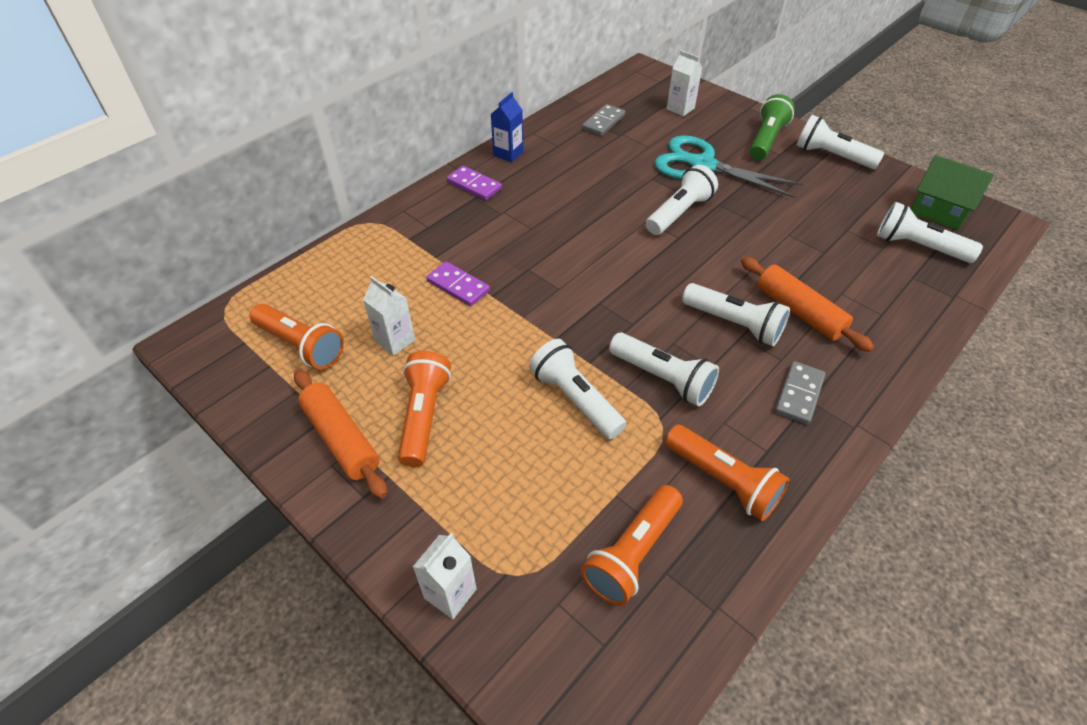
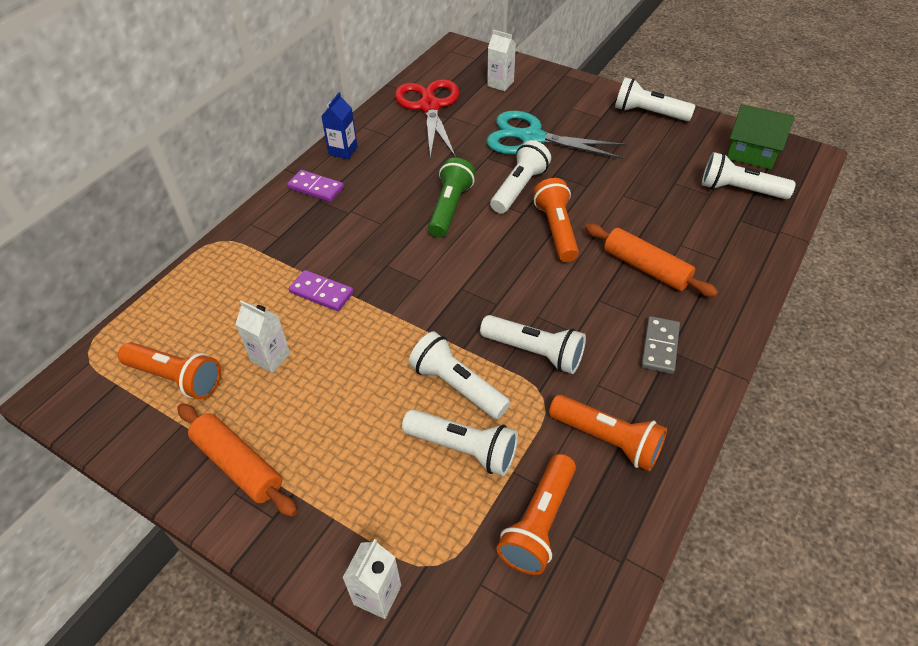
camera: 10 degrees left, 0 degrees up
(424, 416) = (315, 427): orange flashlight -> orange flashlight (556, 230)
(603, 122) = (429, 107): grey domino -> red scissors
(734, 324) = (590, 289): white flashlight -> white flashlight (463, 449)
(766, 140) = (586, 105): green flashlight -> green flashlight (450, 208)

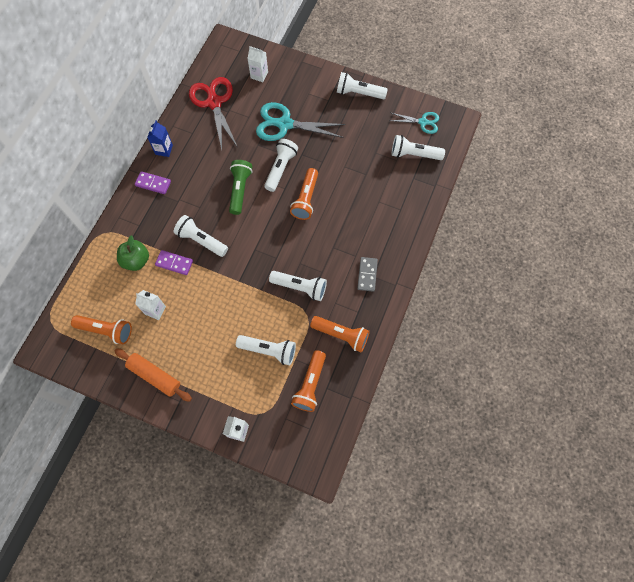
camera: 10 degrees left, 20 degrees up
(260, 282) = (136, 260): none -> green apple
(457, 386) = (260, 314): white flashlight -> white flashlight (201, 240)
(556, 230) = (306, 199): orange flashlight -> orange flashlight turned 150 degrees counterclockwise
(646, 268) = (359, 222): orange rolling pin -> none
(751, 153) = (423, 122): green house -> turquoise scissors

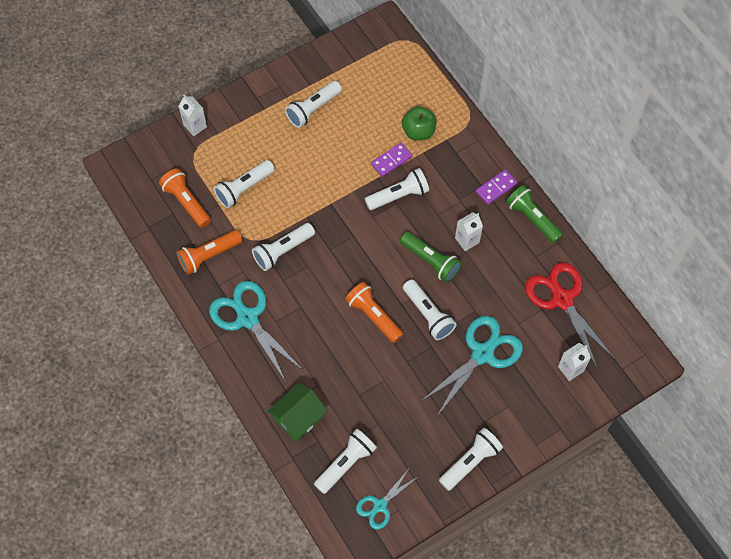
camera: 125 degrees right, 5 degrees down
(106, 330) = (365, 76): orange flashlight -> none
(155, 310) = (355, 122): white carton -> white carton (467, 240)
(155, 376) = (294, 91): orange rolling pin -> none
(163, 349) = (313, 109): none -> white flashlight
(164, 150) = (532, 218): blue carton -> green flashlight
(214, 103) = (562, 299): red scissors -> red scissors turned 135 degrees counterclockwise
(367, 275) = (247, 318): grey domino -> turquoise scissors
(408, 198) = (298, 418): none -> green house

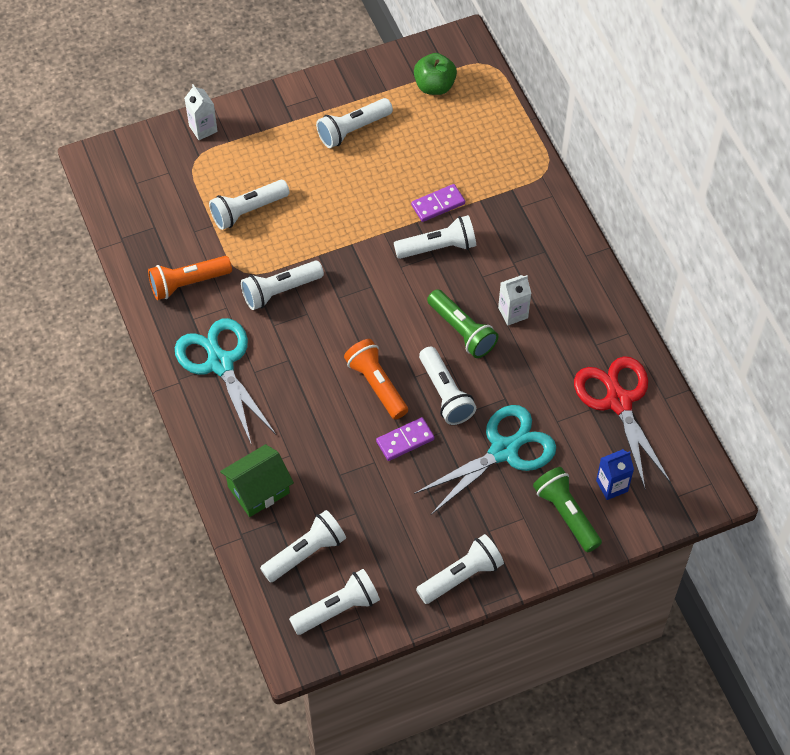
camera: 10 degrees right, 5 degrees down
(186, 202) = (174, 216): orange flashlight -> none
(380, 505) = (338, 609): turquoise scissors -> white flashlight
(418, 132) = (479, 175): green apple -> green apple (434, 86)
(496, 188) = (563, 256): purple domino -> purple domino (405, 440)
(532, 218) = (601, 299): green flashlight -> green flashlight (566, 514)
(570, 369) = (612, 486): white carton -> blue carton

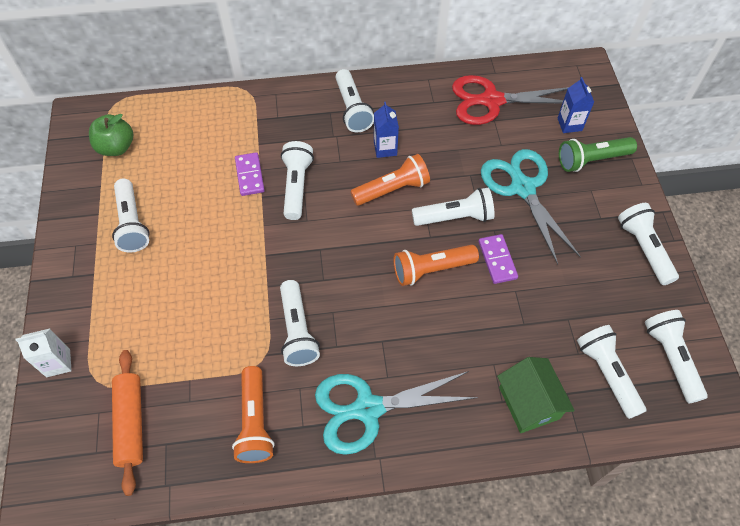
camera: 75 degrees left, 0 degrees up
(165, 197) = (130, 423): none -> orange rolling pin
(247, 211) = (186, 340): white flashlight -> white flashlight (352, 109)
(462, 331) = (392, 189): green flashlight -> orange flashlight
(513, 313) = (385, 148): white carton -> blue carton

